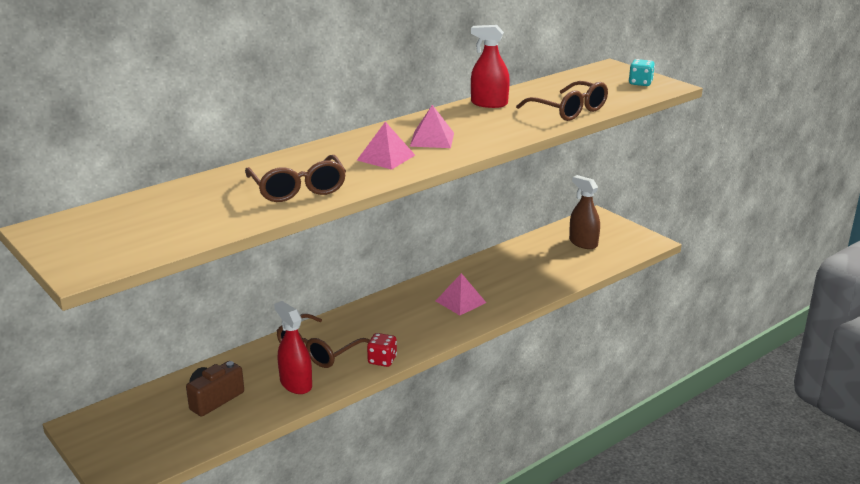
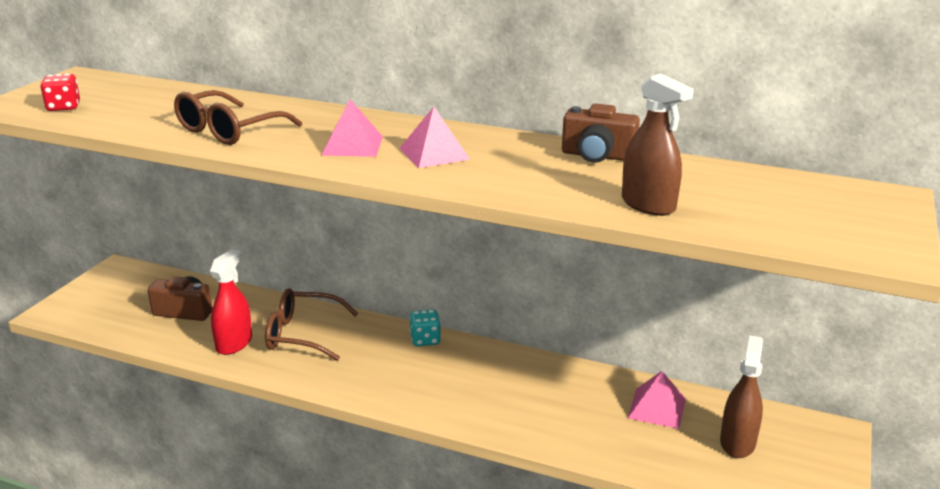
camera: 60 degrees right, 0 degrees up
(382, 360) = (311, 378): red dice -> red dice (63, 107)
(460, 301) = (477, 389): pink pyramid -> pink pyramid (657, 408)
(489, 104) = (597, 156): red spray bottle -> brown camera
(568, 110) = (648, 205): brown glasses -> brown spray bottle
(640, 83) = (858, 231): turquoise dice -> turquoise dice (425, 340)

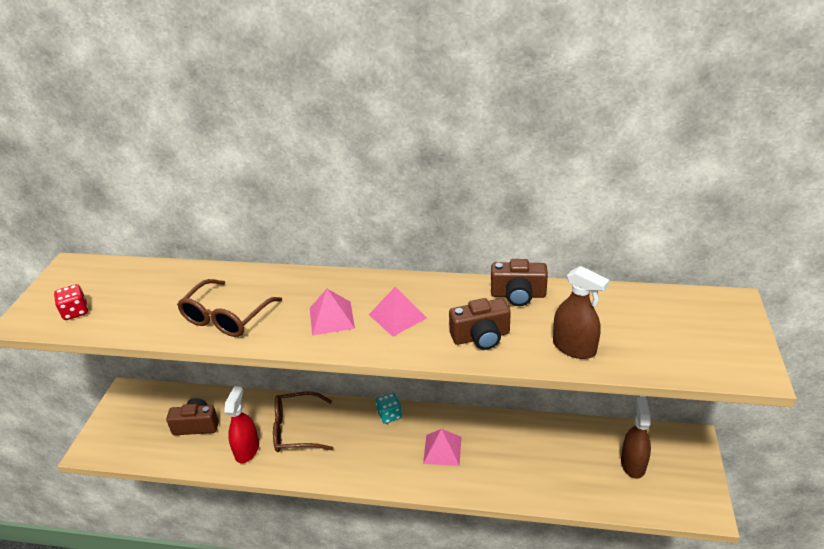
camera: 10 degrees left, 10 degrees up
(530, 181) = (481, 337): none -> brown camera
(657, 408) = (571, 444): pink pyramid -> pink pyramid (442, 450)

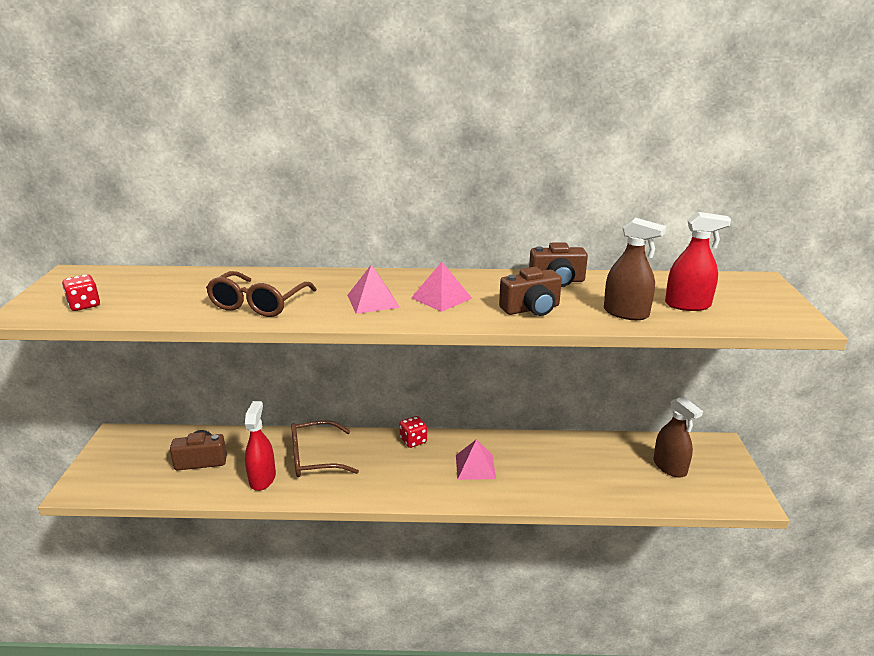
camera: 10 degrees left, 10 degrees down
(389, 415) = (413, 441): turquoise dice -> red dice
(633, 464) = (669, 467): brown spray bottle -> brown spray bottle turned 150 degrees clockwise
(641, 338) = (687, 305): none -> red spray bottle

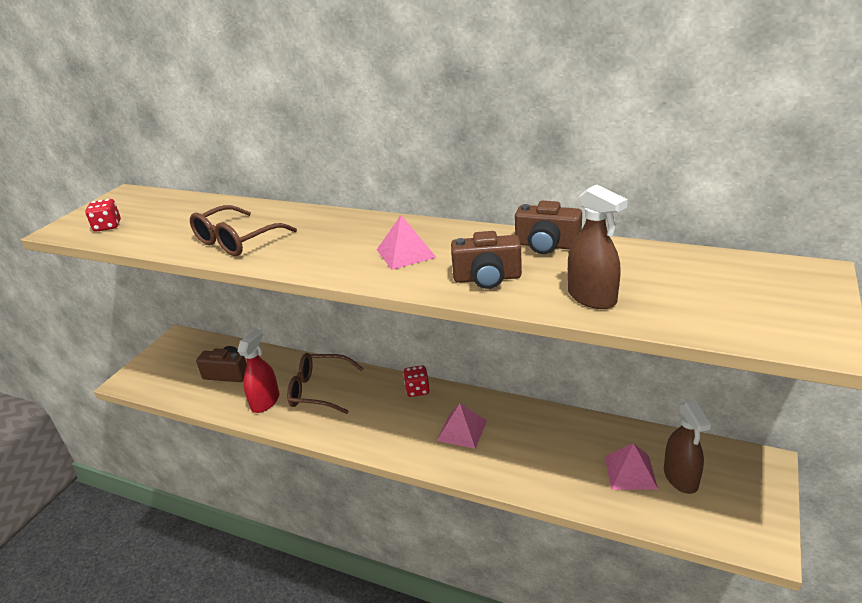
camera: 25 degrees right, 5 degrees up
(373, 301) = (337, 249): pink pyramid -> pink pyramid (630, 472)
(687, 305) = (680, 296): red spray bottle -> none

